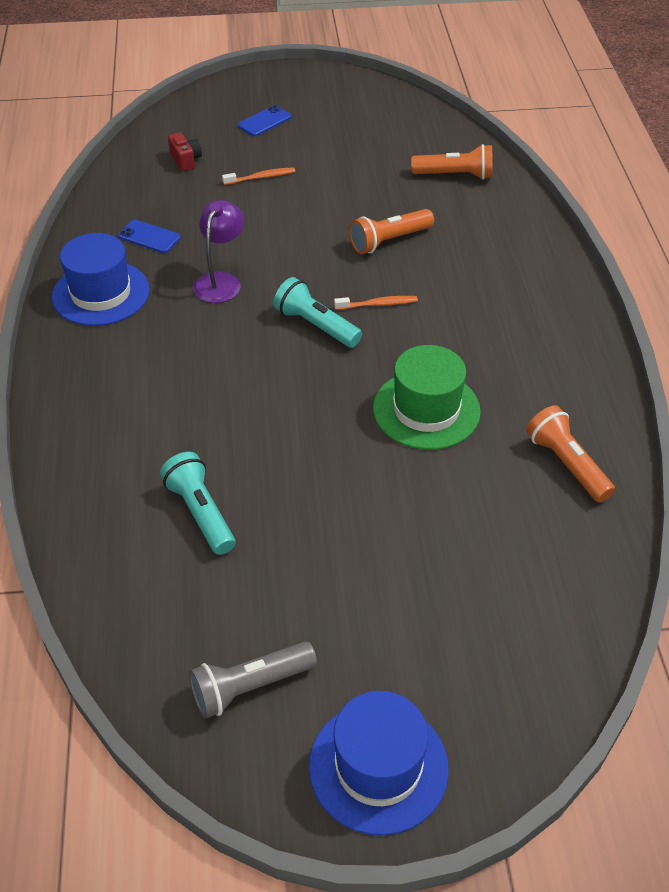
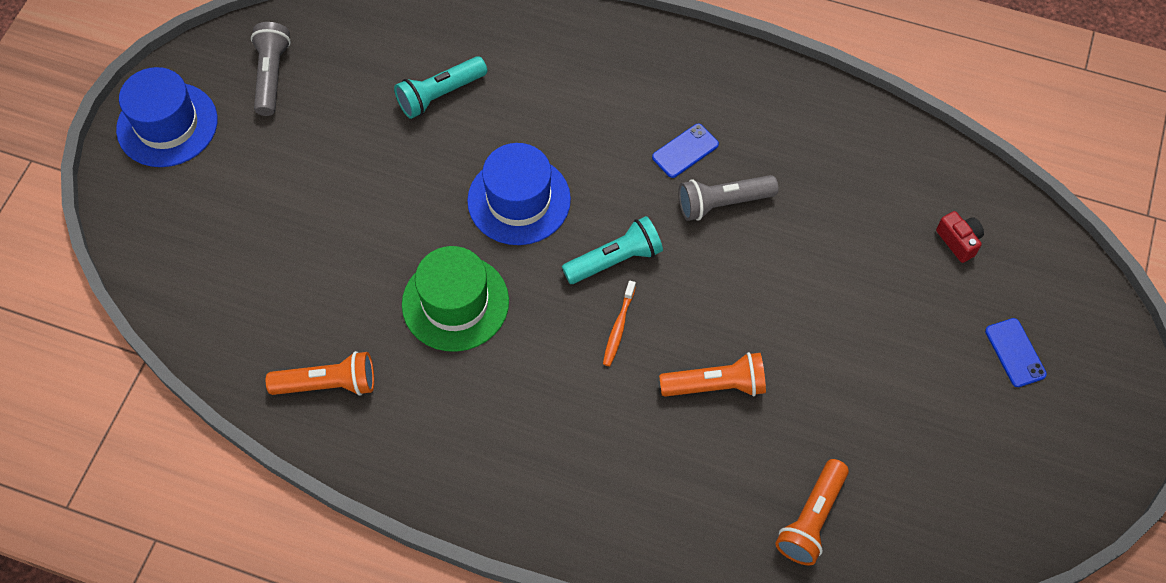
camera: 115 degrees right, 15 degrees up
(101, 293) = (751, 101): blue hat -> blue hat (519, 200)
(149, 237) = (825, 164): blue phone -> blue phone (685, 151)
(185, 160) = (958, 241): red camera -> red camera turned 120 degrees counterclockwise
(200, 513) = (440, 95): turquoise flashlight -> turquoise flashlight turned 150 degrees clockwise
(221, 281) = (722, 203): purple lamp -> grey flashlight
(261, 177) = (893, 304): orange toothbrush -> none
(389, 241) = (716, 385): orange flashlight -> orange flashlight turned 90 degrees clockwise

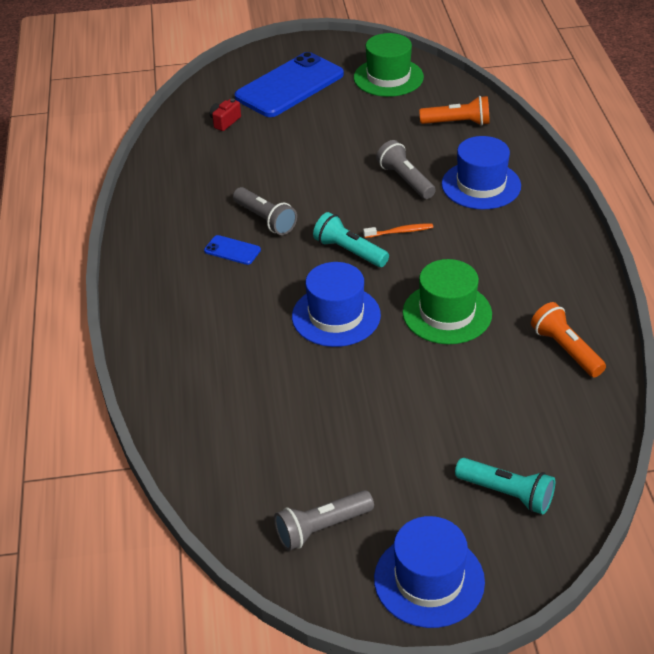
camera: 115 degrees left, 20 degrees down
(440, 95) = (268, 401): turquoise flashlight -> turquoise flashlight (507, 493)
(655, 467) = (481, 185): none -> blue hat
(716, 385) = (405, 180): orange flashlight -> grey flashlight
(978, 491) = (388, 77): none -> green hat
(1015, 352) = (289, 86): blue phone -> blue phone, size x2.40

